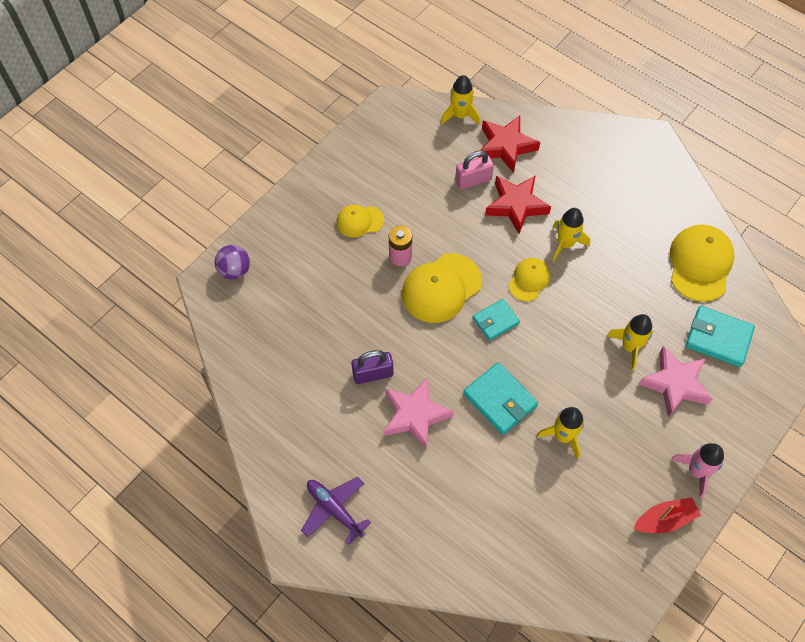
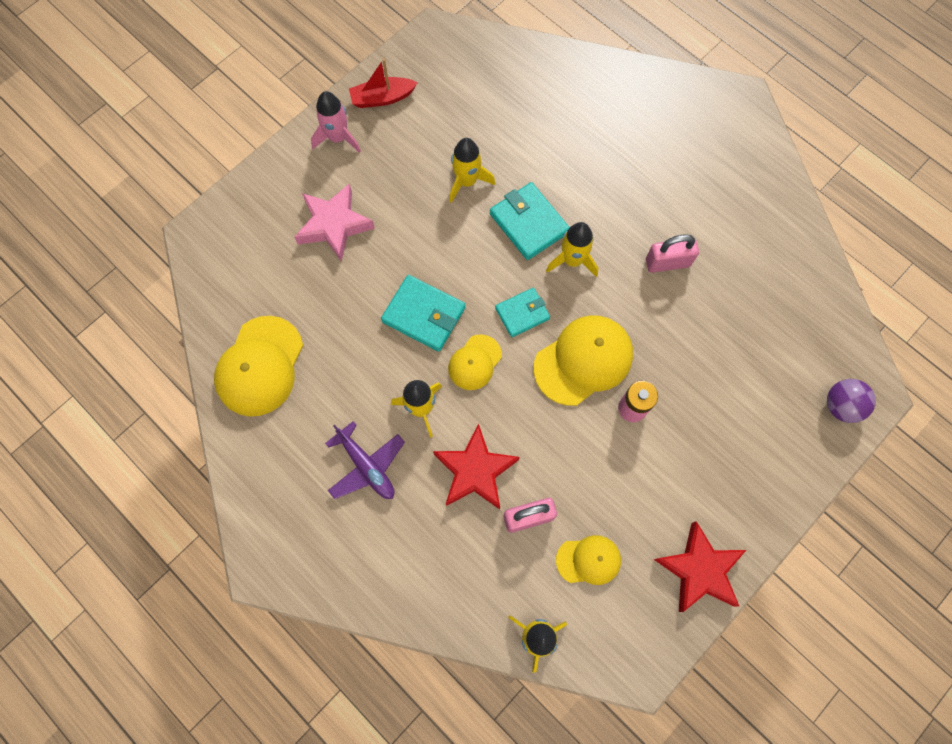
camera: 175 degrees left, 10 degrees up
(334, 509) = (706, 131): purple plane -> purple plane (366, 466)
(359, 221) = (684, 465): yellow cap -> yellow cap (588, 560)
(373, 374) = (667, 263): purple padlock -> pink padlock
(415, 415) = (622, 214): pink star -> none
(506, 146) = (475, 572): red star -> red star (699, 569)
(630, 347) = (373, 270): yellow rocket -> yellow rocket (572, 260)
(718, 338) = (269, 272): turquoise wallet -> turquoise wallet (424, 315)

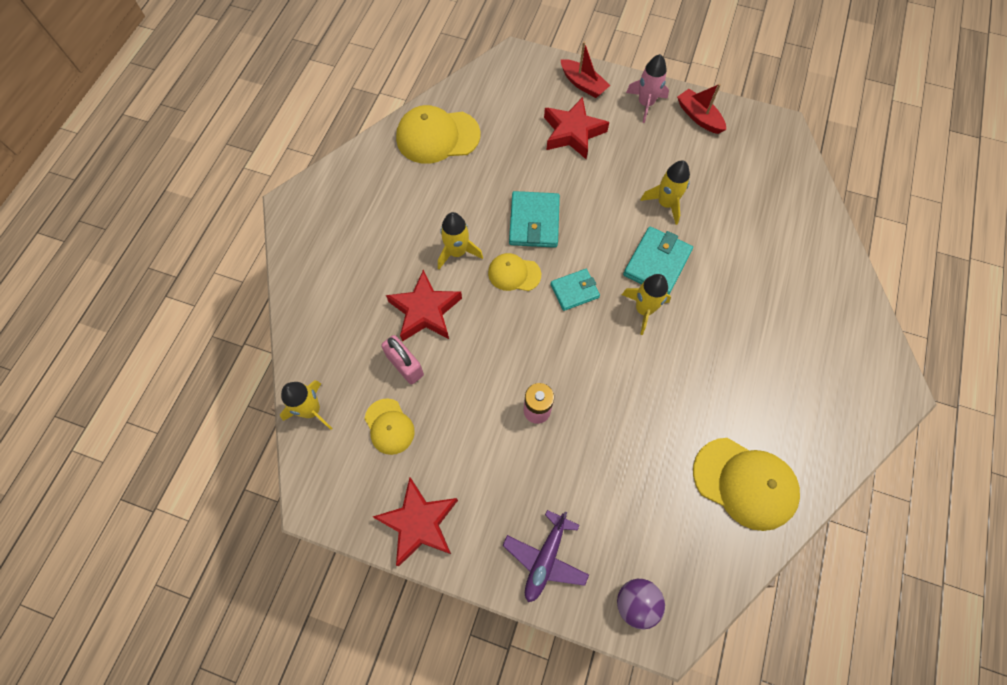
camera: 65 degrees right, 5 degrees down
(276, 184) = (583, 84): none -> red boat
(334, 225) = (572, 132): pink star -> red star
(366, 466) = (395, 235): purple plane -> purple plane (545, 558)
(522, 313) = (574, 291): turquoise wallet -> turquoise wallet turned 60 degrees counterclockwise
(583, 360) = (558, 354): yellow cap -> yellow cap (745, 483)
(667, 263) = (688, 388): pink padlock -> none

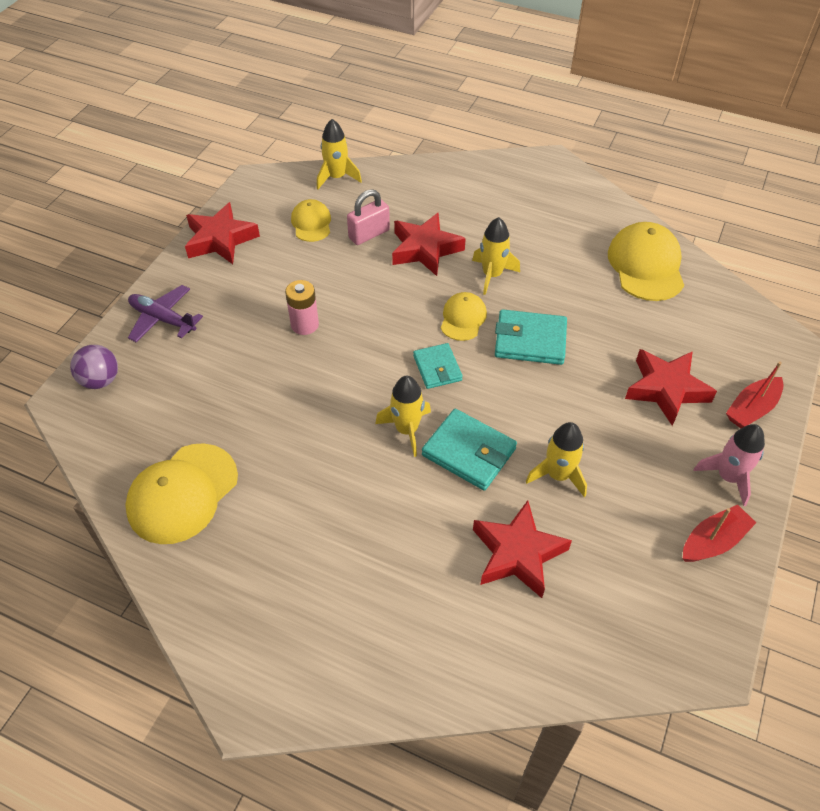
camera: 95 degrees right, 15 degrees down
(389, 426) = (311, 223): yellow cap -> yellow cap turned 105 degrees clockwise
(737, 229) = (517, 553): none -> red star

